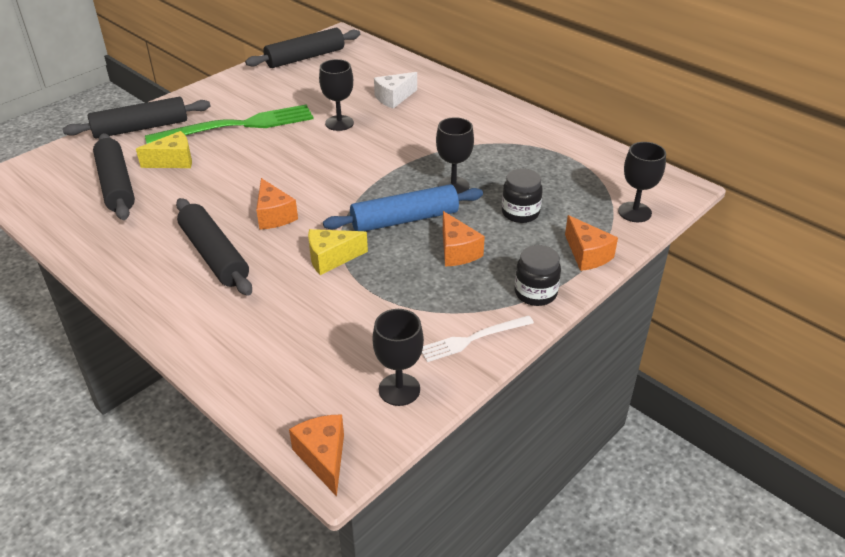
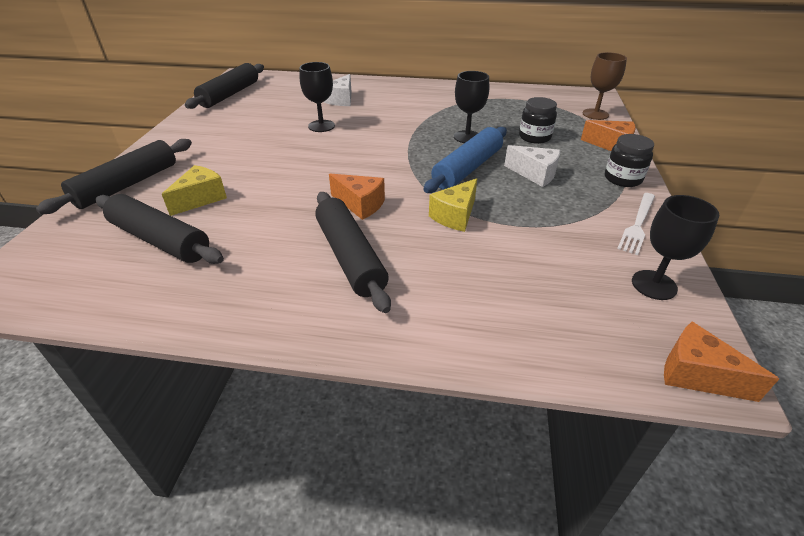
camera: 35 degrees left, 0 degrees up
(214, 255) = (350, 257): black rolling pin -> black rolling pin turned 45 degrees clockwise
(237, 126) = (231, 153): green fork -> none
(457, 251) = (535, 174): orange cheese -> white cheese
(634, 212) = (595, 114): black goblet -> brown goblet

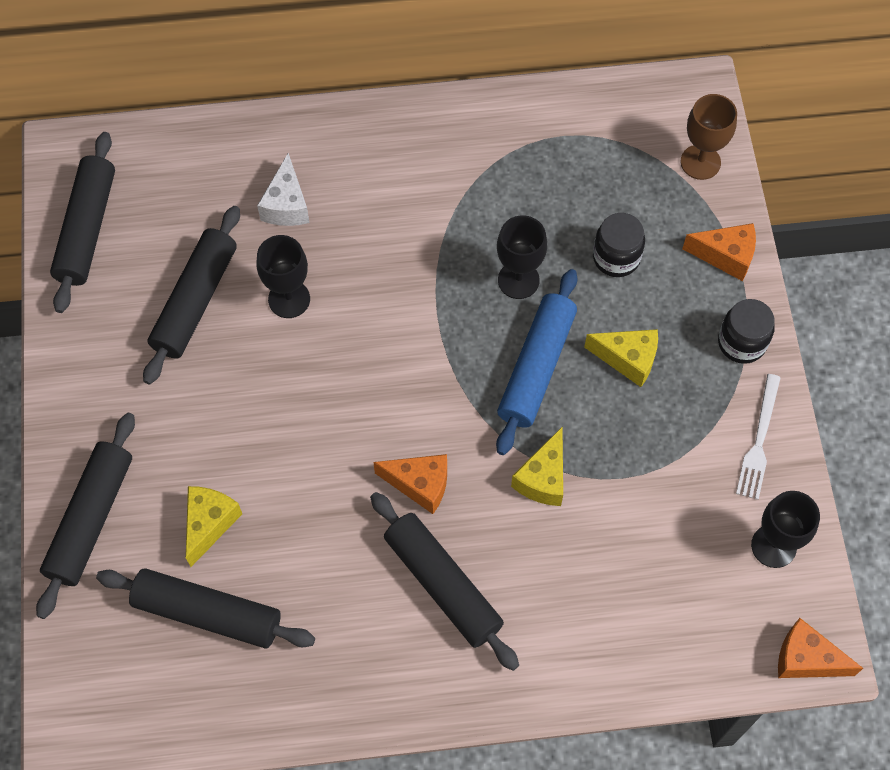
camera: 15 degrees left, 25 degrees up
(267, 120) = (195, 301): none -> black rolling pin
(535, 174) = (628, 359): white cheese -> yellow cheese

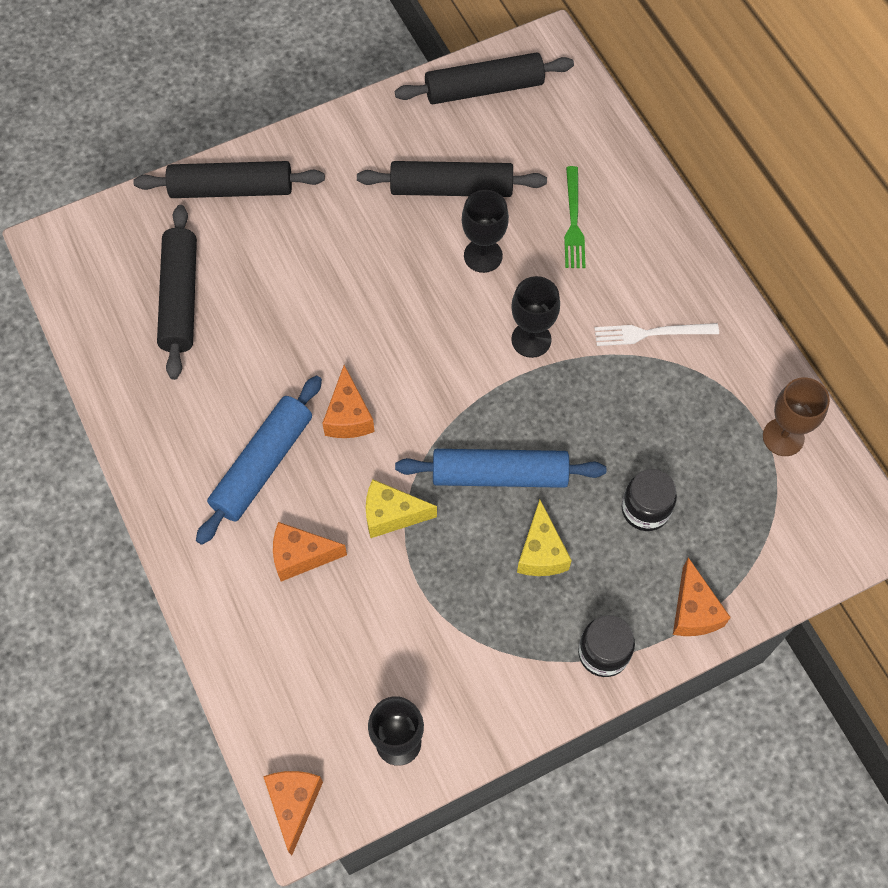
camera: 70 degrees right, 0 degrees up
(209, 524) = (256, 271): yellow cheese -> none
(286, 205) = (573, 221): white cheese -> green fork
(442, 585) = (262, 464): black rolling pin -> blue rolling pin
(518, 280) = (582, 431): black goblet -> black goblet (531, 339)
(557, 577) = (301, 556): none -> orange cheese
(700, 162) = (790, 556): brown goblet -> brown goblet (783, 437)
(759, 441) = (503, 698): white fork -> white fork (651, 333)

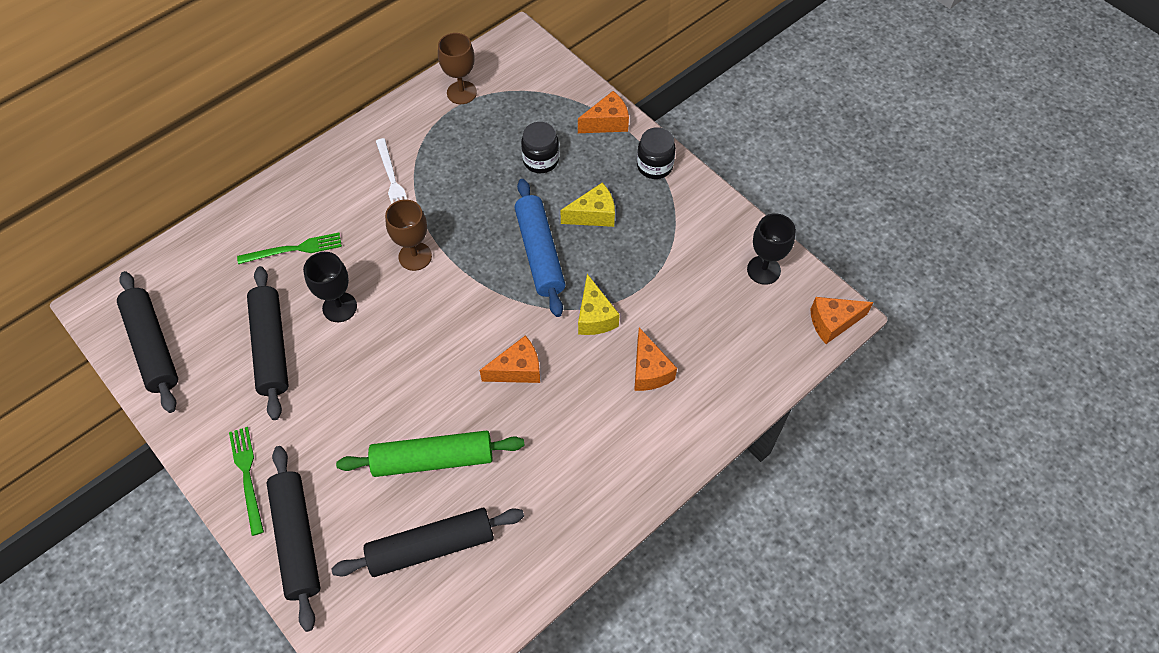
camera: 105 degrees left, 5 degrees down
(262, 464) = (580, 422): blue rolling pin -> none
(271, 315) = (433, 459): none -> green rolling pin
(311, 155) = (247, 476): none -> green fork
(531, 339) = (415, 256): black goblet -> brown goblet

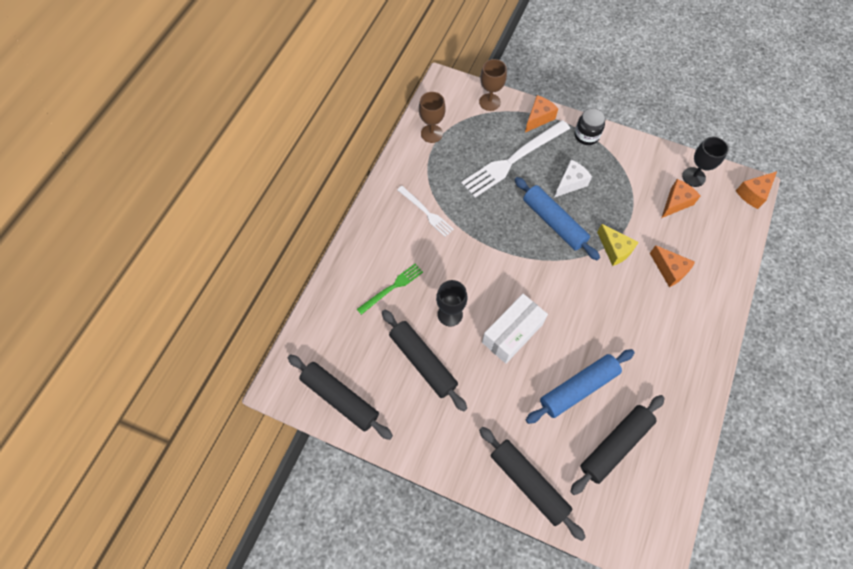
camera: 25 degrees left, 5 degrees up
(247, 476) = (467, 457): green fork -> none
(398, 360) = (512, 333): none -> white box
(415, 256) = (476, 258): brown goblet -> brown goblet (489, 102)
(433, 459) = (578, 388): green rolling pin -> blue rolling pin
(517, 369) = (591, 305): orange cheese -> orange cheese (676, 203)
(540, 160) = (513, 160): black jar -> white fork
(593, 215) = (570, 183): yellow cheese -> white cheese

